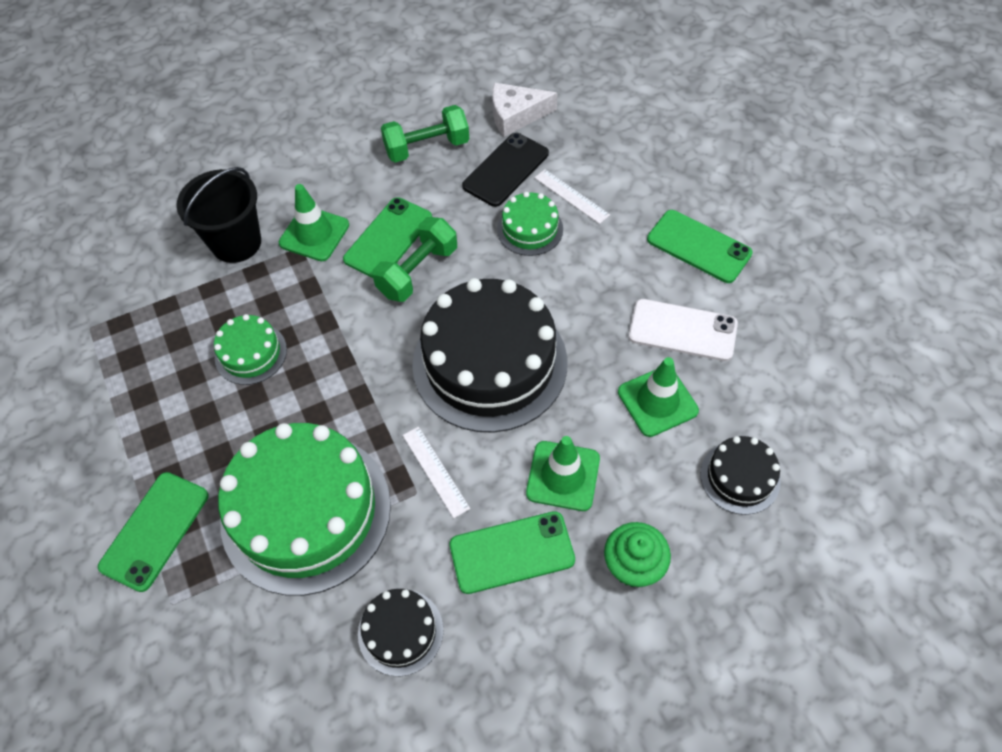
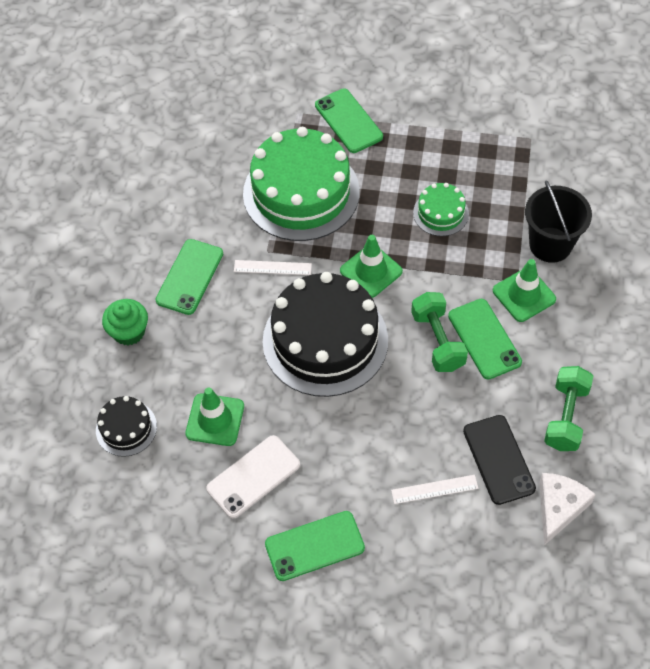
camera: 125 degrees right, 0 degrees up
(400, 632) = (193, 202): black cake -> none
(530, 229) = (423, 437): green cake -> none
(563, 476) = (212, 331): green traffic cone -> green traffic cone (371, 271)

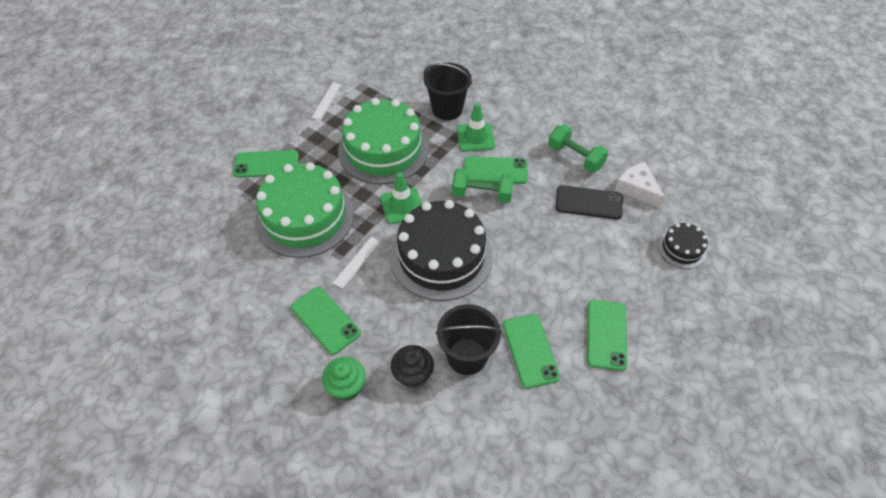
camera: 65 degrees left, 5 degrees down
(126, 428) = (437, 426): black cake -> black cake (682, 248)
(169, 381) = (413, 375): none -> black cupcake
(215, 420) = (467, 356): green traffic cone -> black bucket
(253, 477) = (530, 350): white phone -> green phone
(434, 489) = (594, 245): white ruler -> white ruler (326, 101)
(441, 213) = (383, 149): green cake -> green cake, size x2.13

